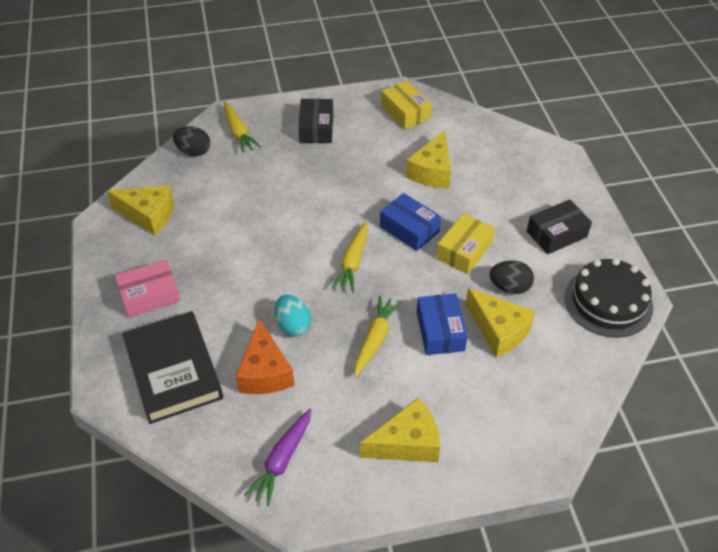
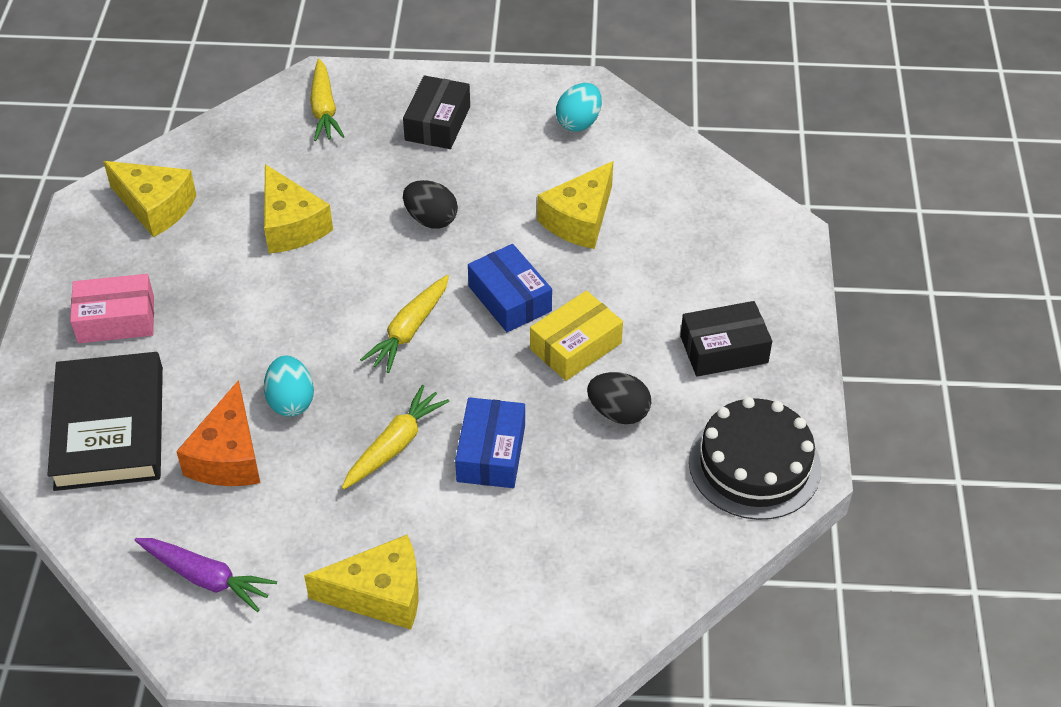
camera: 15 degrees right, 0 degrees up
(194, 151) = (251, 126): black egg -> black egg (431, 219)
(282, 460) = (206, 578): purple carrot -> purple carrot turned 105 degrees counterclockwise
(405, 112) = (579, 122): yellow box -> turquoise egg
(499, 330) = (575, 470): yellow cheese -> yellow cheese (291, 225)

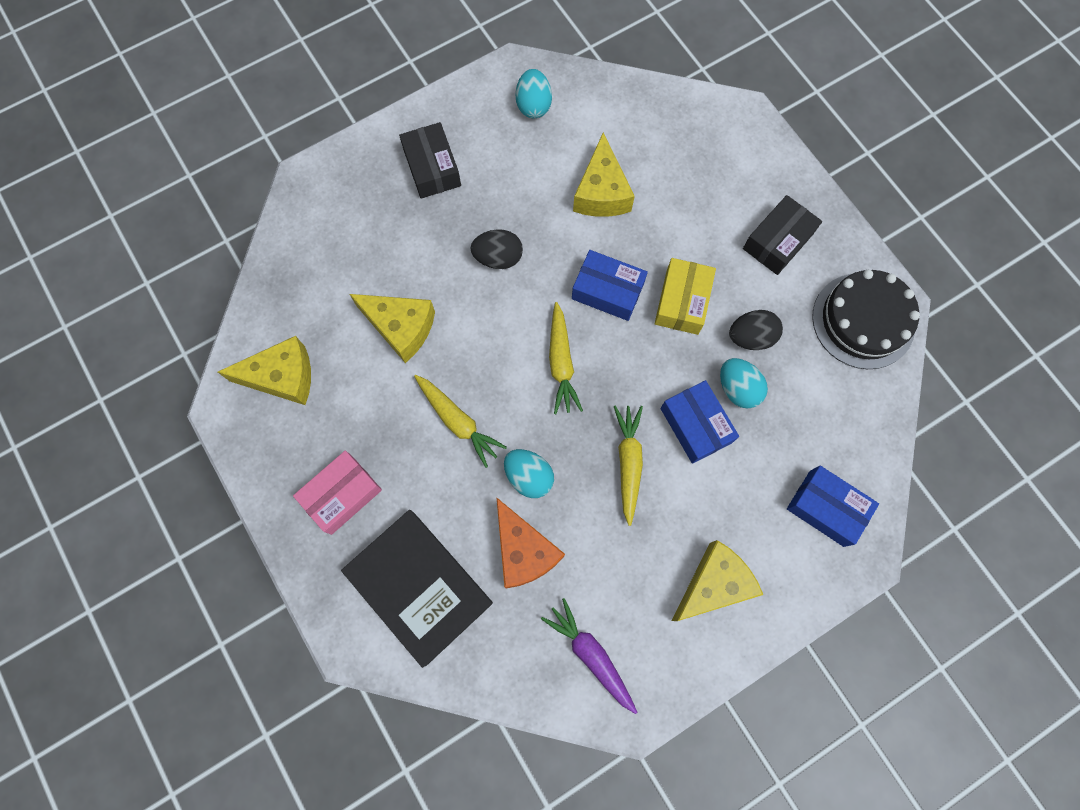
camera: 35 degrees left, 25 degrees up
(206, 578) = (591, 655): purple carrot -> purple carrot turned 120 degrees counterclockwise
(324, 109) = (335, 206): yellow carrot -> yellow carrot (458, 421)
(559, 601) = (826, 508): none -> blue box
(563, 447) = (738, 389): none -> turquoise egg

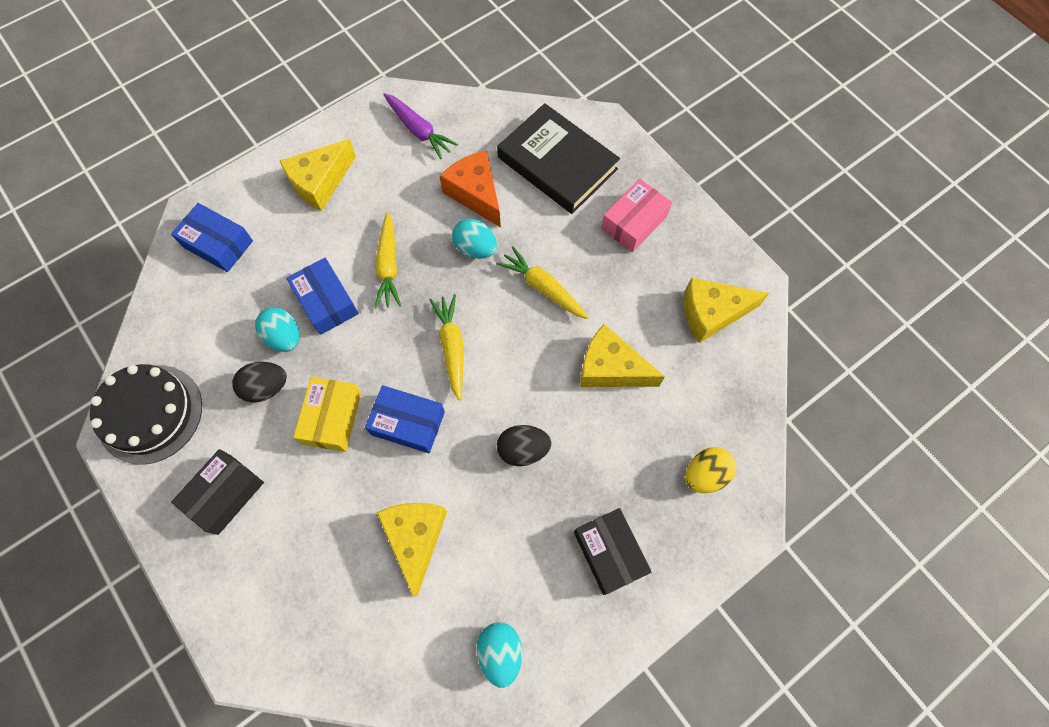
camera: 175 degrees right, 5 degrees down
(332, 223) = (705, 474): none -> yellow egg

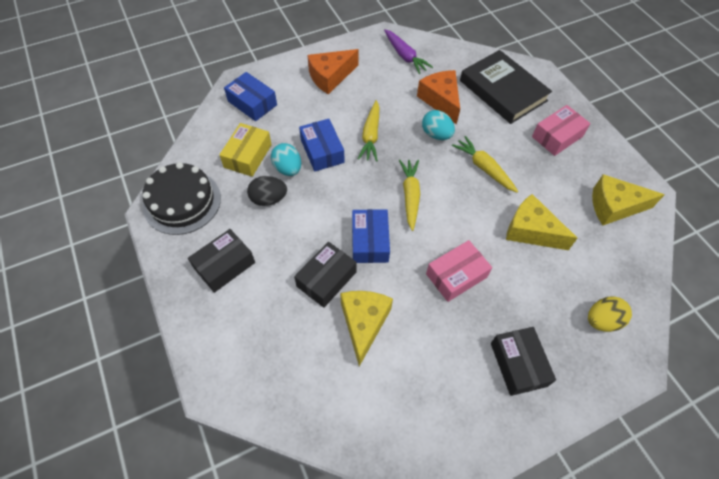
camera: 10 degrees right, 10 degrees down
(320, 182) = (330, 77): yellow cheese -> orange cheese
(332, 418) = (313, 228): yellow box -> yellow box (248, 156)
(360, 487) = (326, 279): none -> black box
(408, 423) = (369, 241): blue box -> blue box turned 60 degrees clockwise
(500, 652) = (420, 423): turquoise egg -> none
(523, 449) = (456, 276): black egg -> pink box

